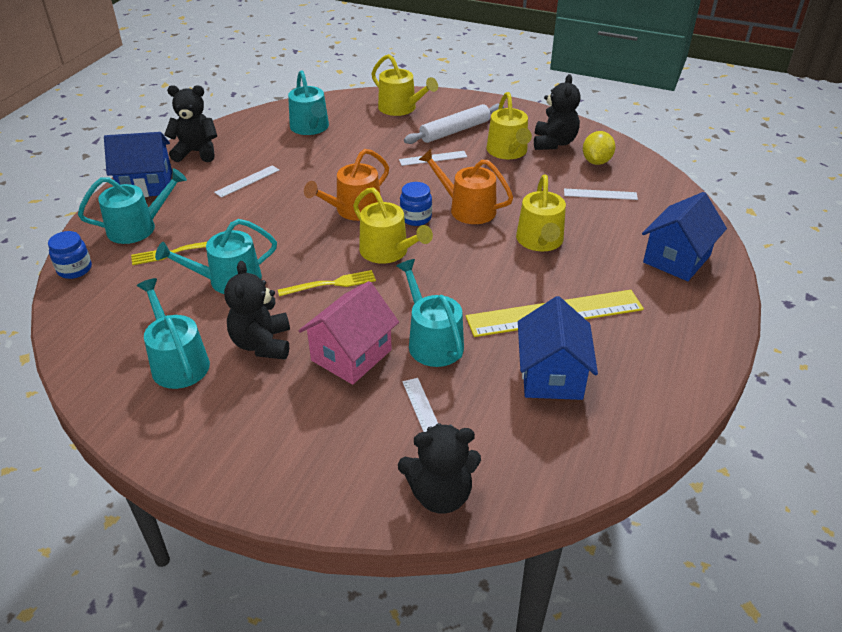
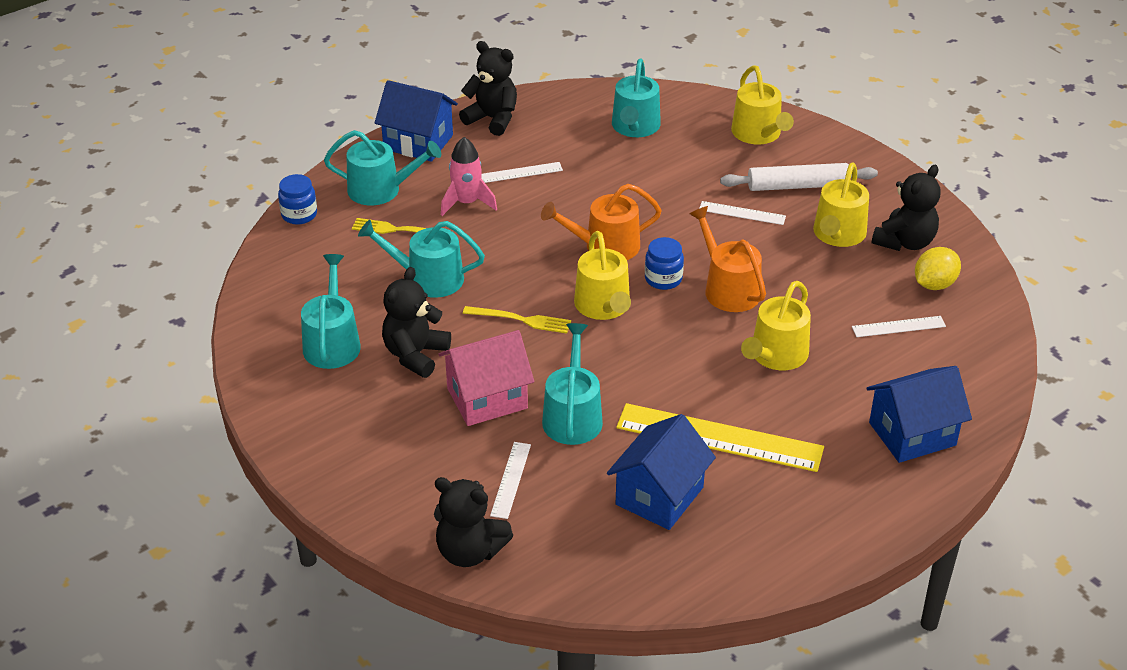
camera: 30 degrees right, 0 degrees up
(219, 214) = (467, 203): none -> pink rocket
(600, 194) = (898, 326): white ruler -> white ruler turned 45 degrees counterclockwise

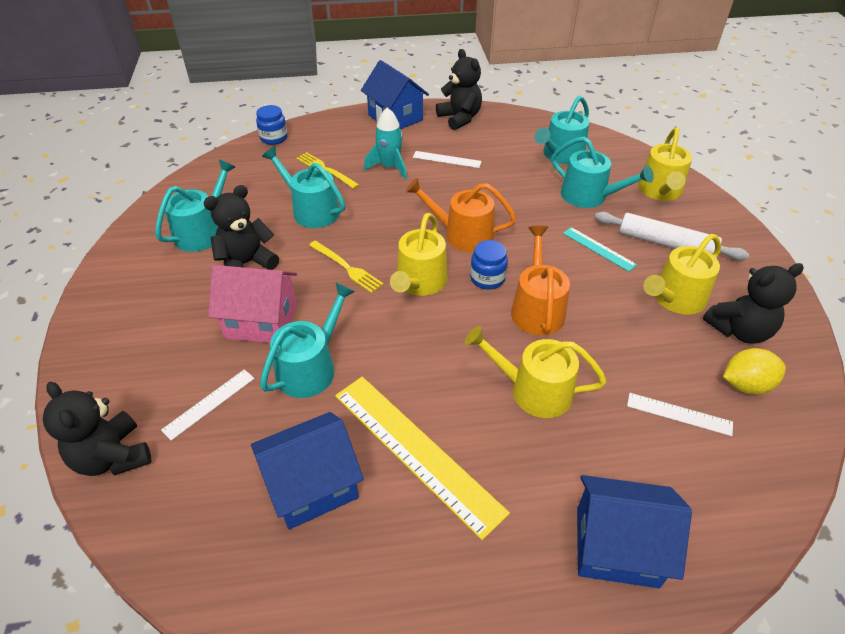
camera: 30 degrees right, 5 degrees up
(381, 190) = (341, 140): turquoise watering can -> turquoise watering can (589, 196)
(467, 203) = (389, 167): pink rocket -> turquoise rocket
(742, 213) = (598, 248): white ruler -> turquoise ruler
(776, 355) = (533, 390): yellow watering can -> yellow watering can turned 45 degrees clockwise

